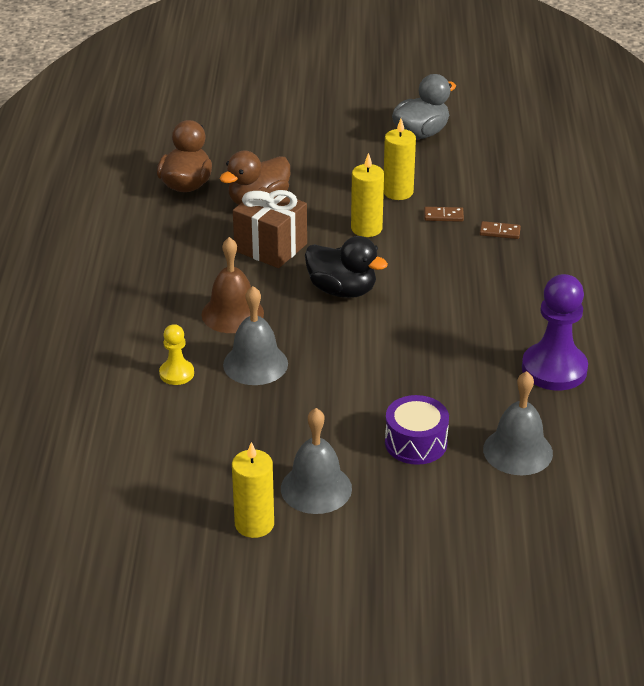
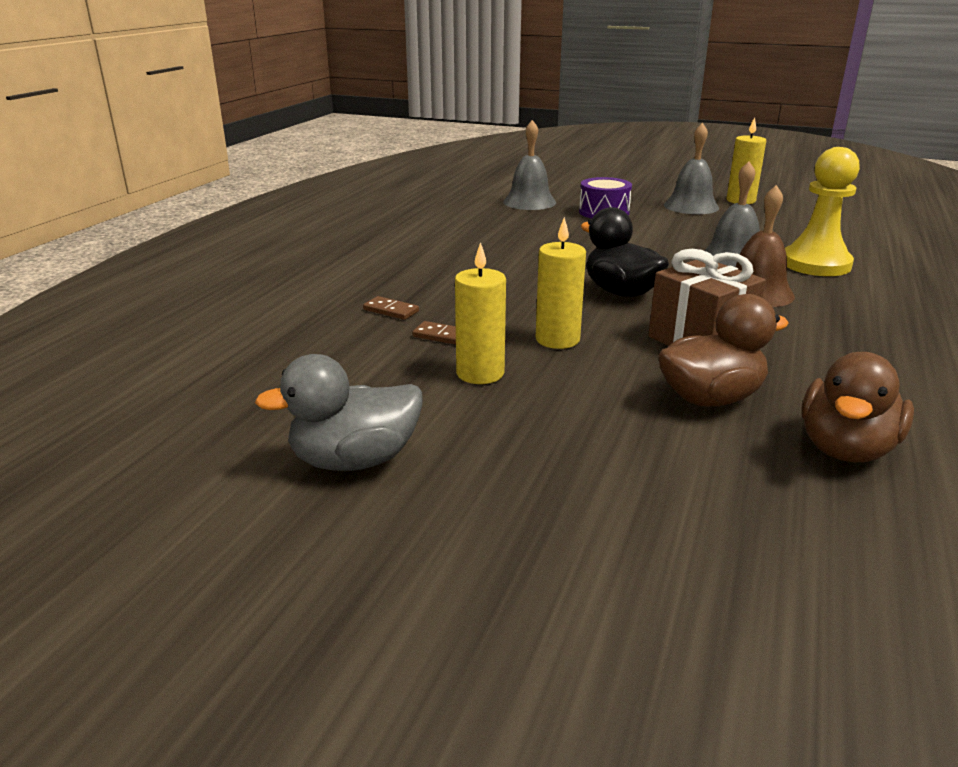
camera: 160 degrees left, 10 degrees down
(176, 373) = (815, 264): yellow pawn -> yellow pawn, size x1.89
(554, 369) = (457, 226): purple pawn -> none

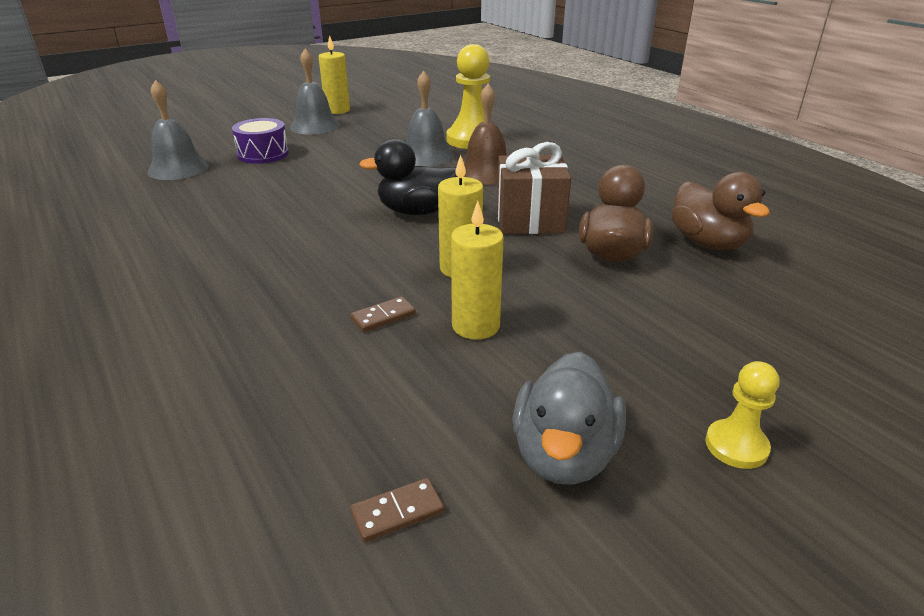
camera: 55 degrees left, 5 degrees up
(391, 310) = (289, 323): brown domino -> brown domino (397, 512)
(456, 546) = (736, 446): none -> yellow pawn

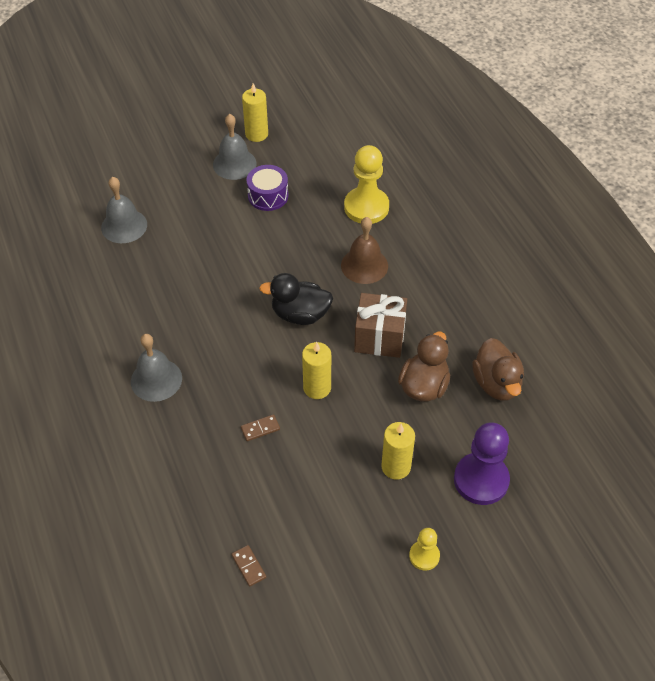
camera: 10 degrees right, 20 degrees up
(263, 154) = (190, 210): purple drum -> purple drum (268, 196)
(397, 512) = (249, 566): brown domino -> brown domino turned 75 degrees clockwise
(426, 156) = (322, 231): grey bell -> grey bell (156, 379)
(475, 326) = (314, 445): yellow candle -> yellow candle (396, 467)
(564, 455) = (335, 547): grey duck -> none
(759, 335) = (481, 480): none -> purple pawn

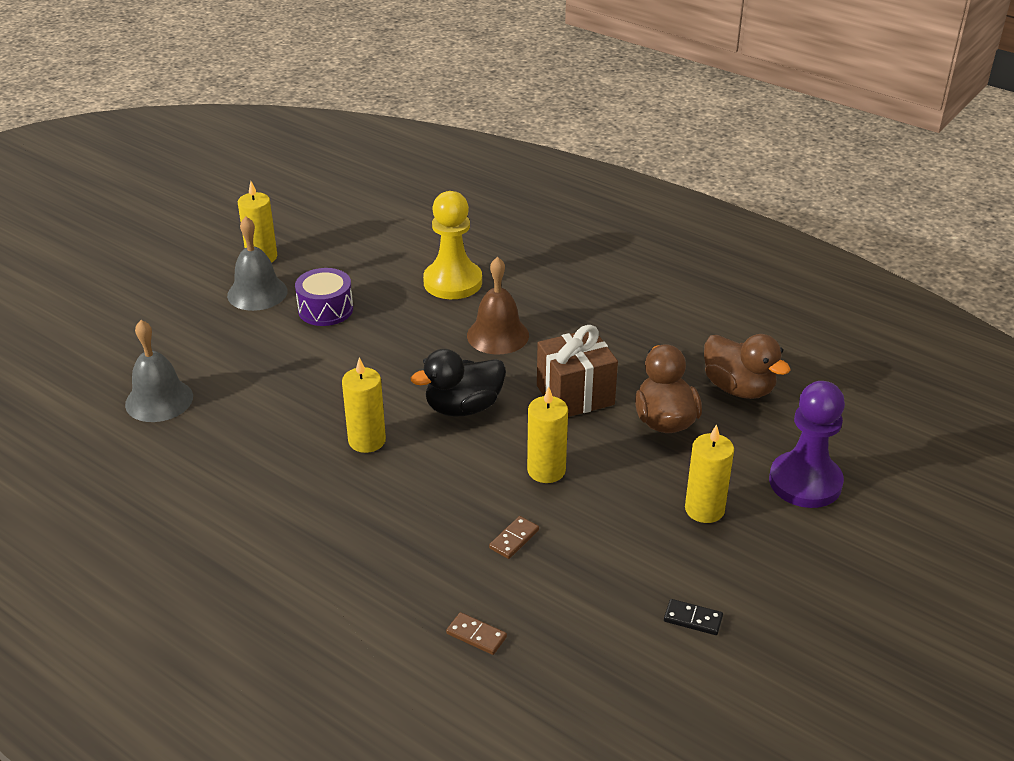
camera: 30 degrees left, 15 degrees down
(156, 379) = (336, 543): grey bell -> none
(223, 313) = (367, 441): none -> yellow candle
(249, 566) = (626, 690): brown domino -> brown domino (476, 635)
(325, 541) = (693, 619): none -> black domino
(424, 556) = (814, 582): yellow pawn -> none

